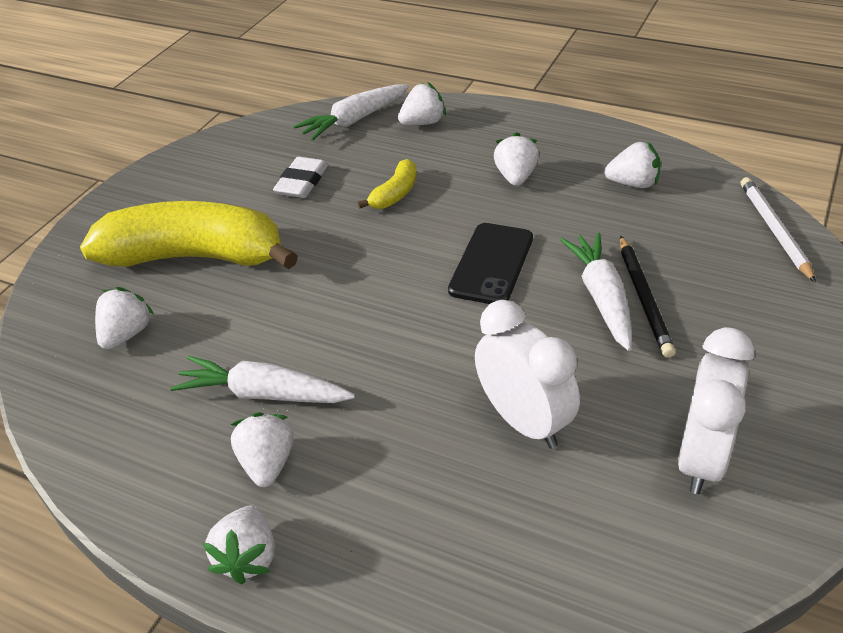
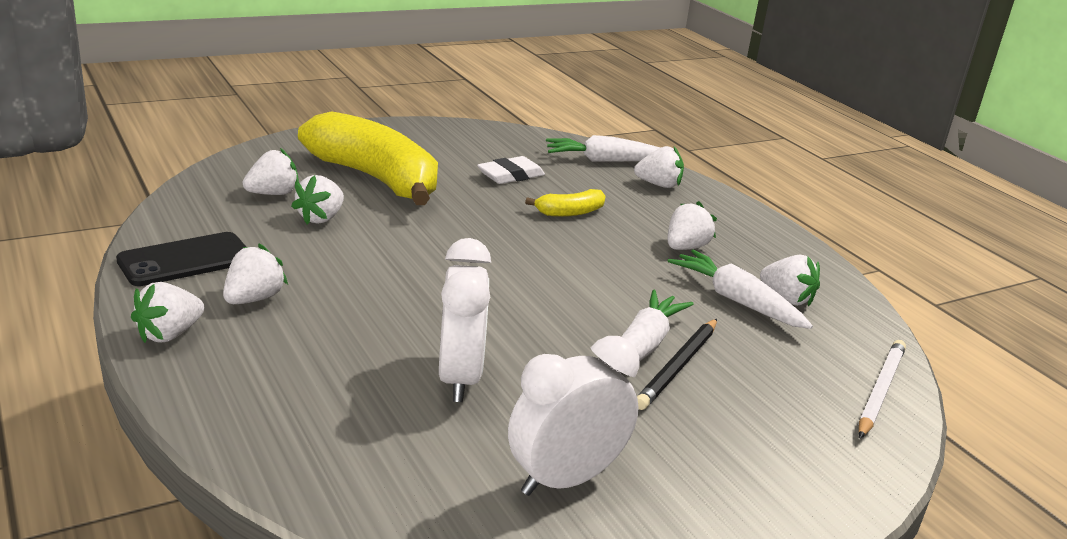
camera: 30 degrees right, 15 degrees down
(207, 334) = (321, 218): none -> white strawberry
(264, 394) = (307, 265): white carrot -> white carrot (736, 301)
(491, 264) = (581, 284): black phone -> black phone (185, 260)

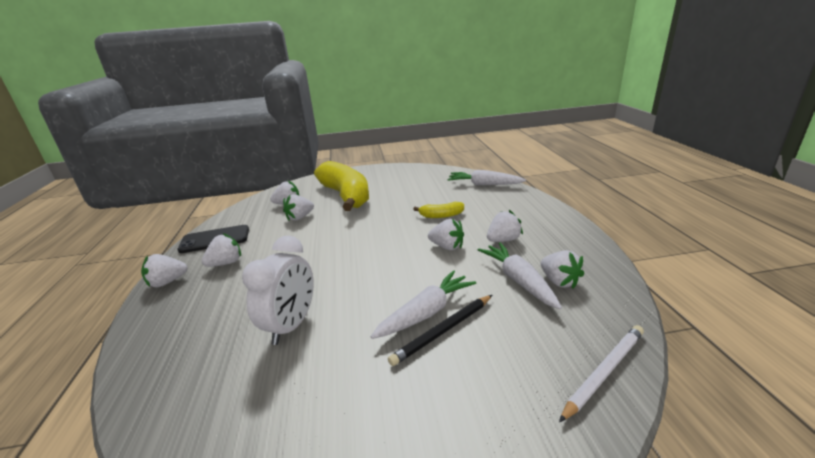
camera: 25 degrees right, 0 degrees up
(510, 175) = (421, 193): white eraser -> none
(565, 479) = (296, 422): white clock -> none
(658, 185) = (509, 199): white strawberry -> white strawberry (447, 247)

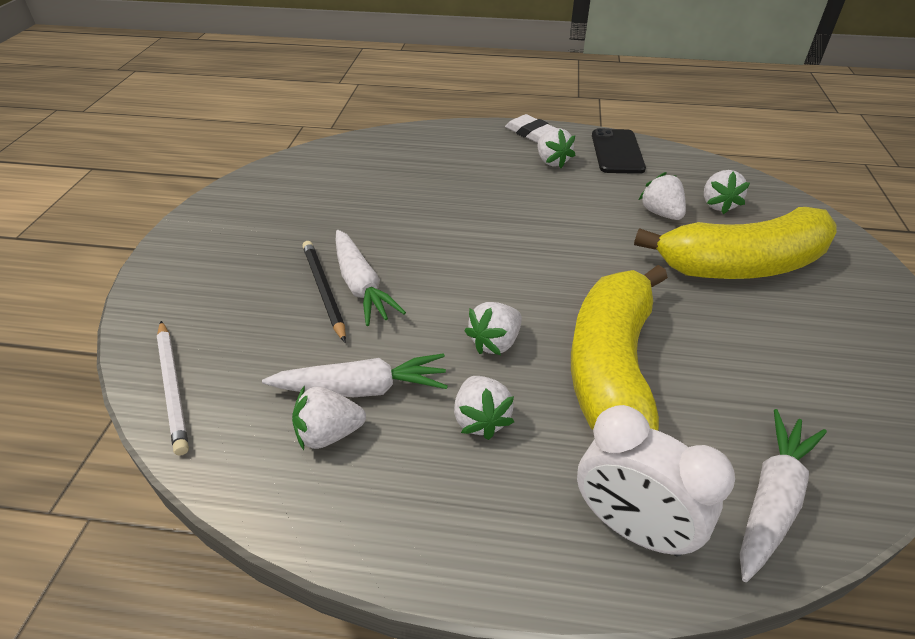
camera: 105 degrees right, 15 degrees up
(167, 282) = (531, 133): white strawberry -> white eraser
(291, 325) = (407, 199): white clock -> white clock (631, 527)
(441, 215) = (612, 367): yellow banana -> yellow banana, size x2.36

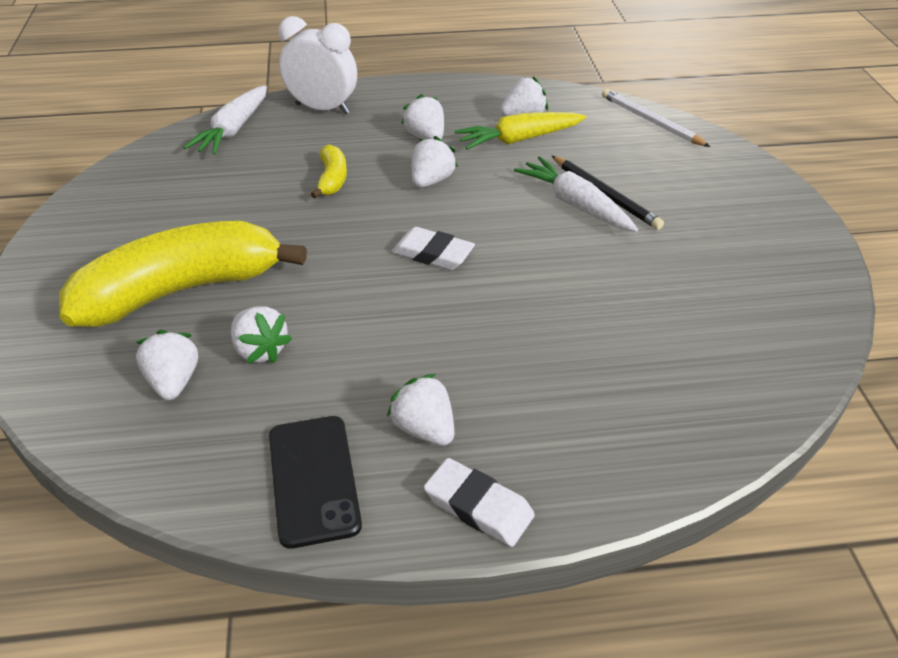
camera: 165 degrees right, 0 degrees up
(361, 388) = (519, 139): white carrot -> yellow carrot
(517, 261) = (433, 254): none -> white eraser
(612, 367) = (332, 179): yellow banana -> yellow banana, size x0.42

